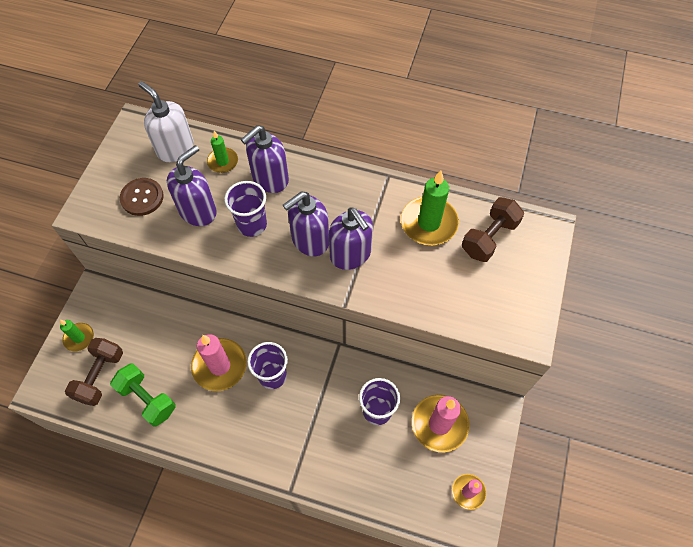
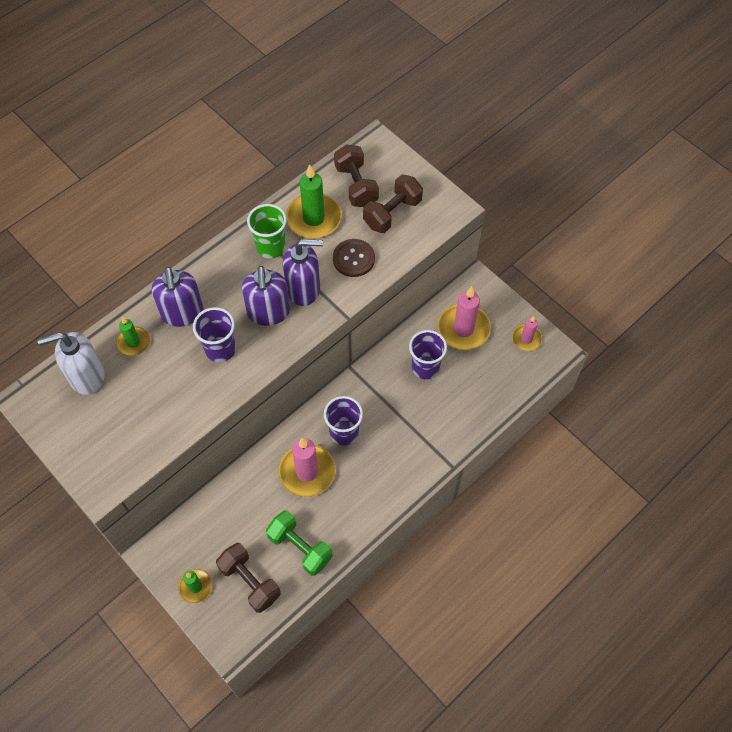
camera: 60 degrees left, 0 degrees up
(142, 197) = (123, 428): brown button -> brown button (353, 259)
(147, 399) = (300, 547): green dumbbell -> green dumbbell turned 60 degrees clockwise
(198, 211) = (174, 386): purple soap dispenser -> none
(376, 207) = (271, 247): none -> green cup
(482, 284) = (392, 213): none -> brown dumbbell

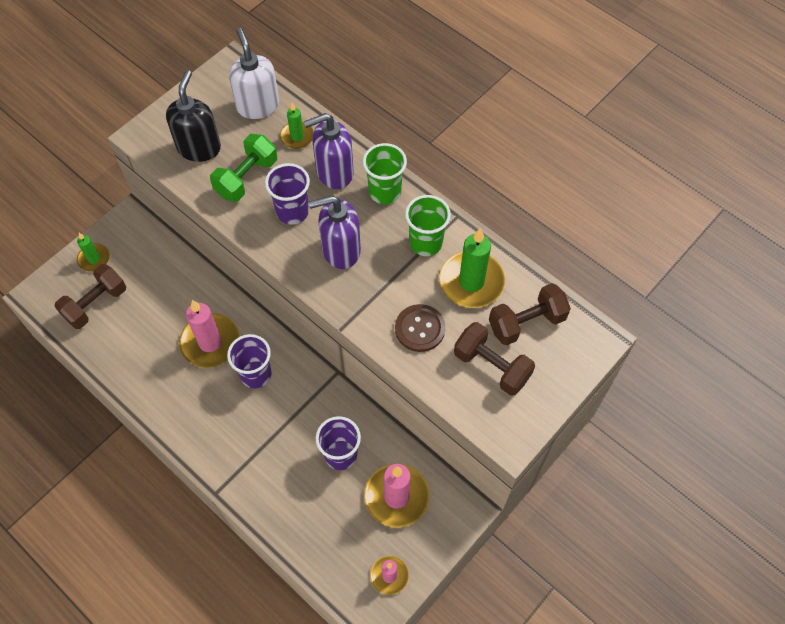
camera: 85 degrees right, 0 degrees up
(128, 431) = (199, 148): none -> black soap dispenser
(212, 274) = (385, 192): none -> green cup
(300, 547) = (128, 345): green dumbbell -> green dumbbell (246, 178)
(303, 289) = (373, 281): purple soap dispenser -> none

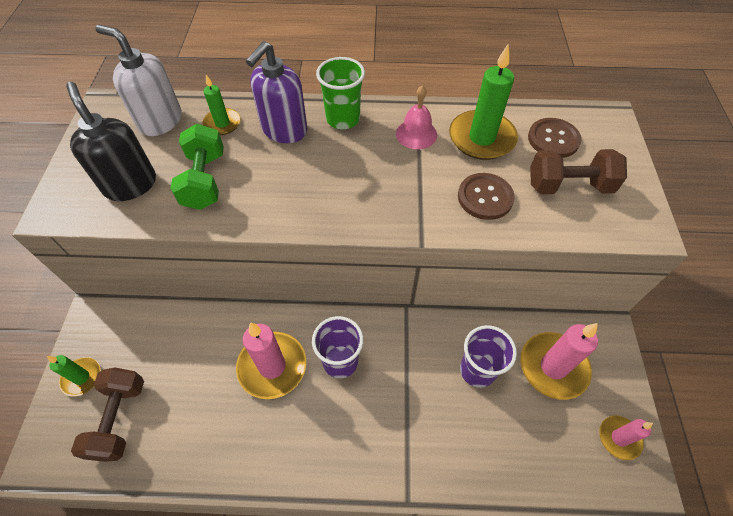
camera: 40 degrees left, 5 degrees down
(292, 212) = (277, 180): purple cup -> none
(340, 250) = (353, 183): purple soap dispenser -> none
(426, 243) = (416, 134): green cup -> pink bell
(526, 323) = (553, 139): brown dumbbell -> brown button

